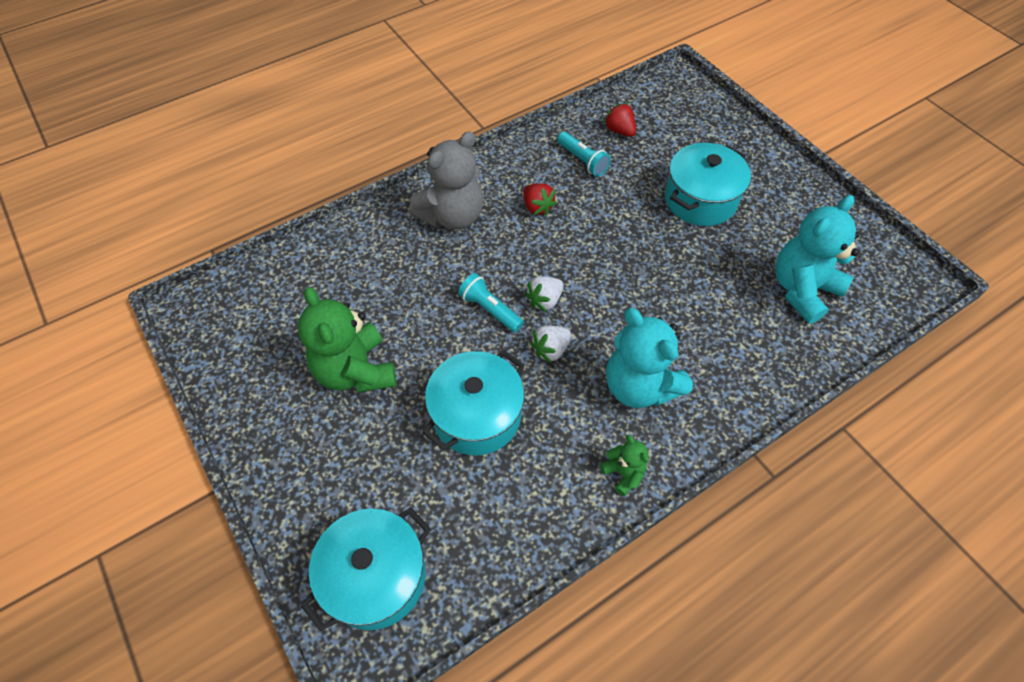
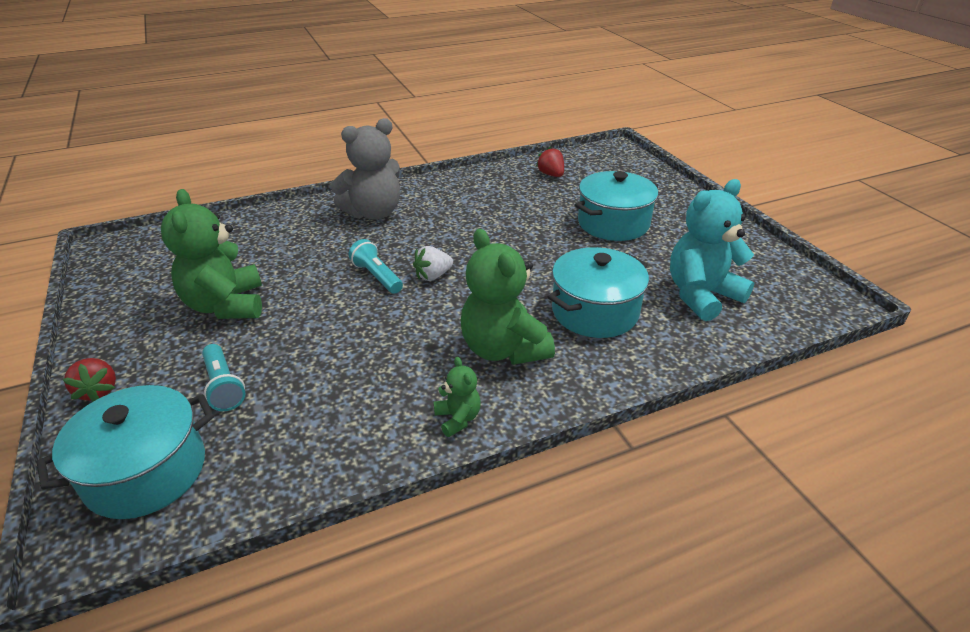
camera: 10 degrees right, 20 degrees down
(476, 415) = (324, 352): turquoise pot -> turquoise pot (595, 311)
(537, 207) = (454, 214): red strawberry -> red strawberry (98, 391)
(550, 349) = (423, 311): white strawberry -> none
(583, 161) = (509, 190): turquoise flashlight -> turquoise flashlight (224, 386)
(639, 386) = (503, 349): turquoise teddy bear -> green teddy bear

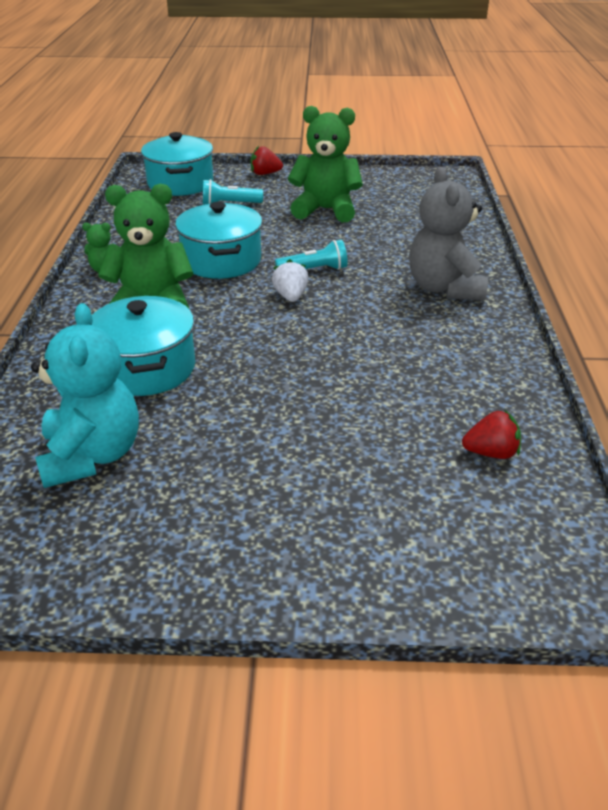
camera: 115 degrees right, 0 degrees up
(613, 223) = (301, 455): turquoise pot -> turquoise pot (221, 261)

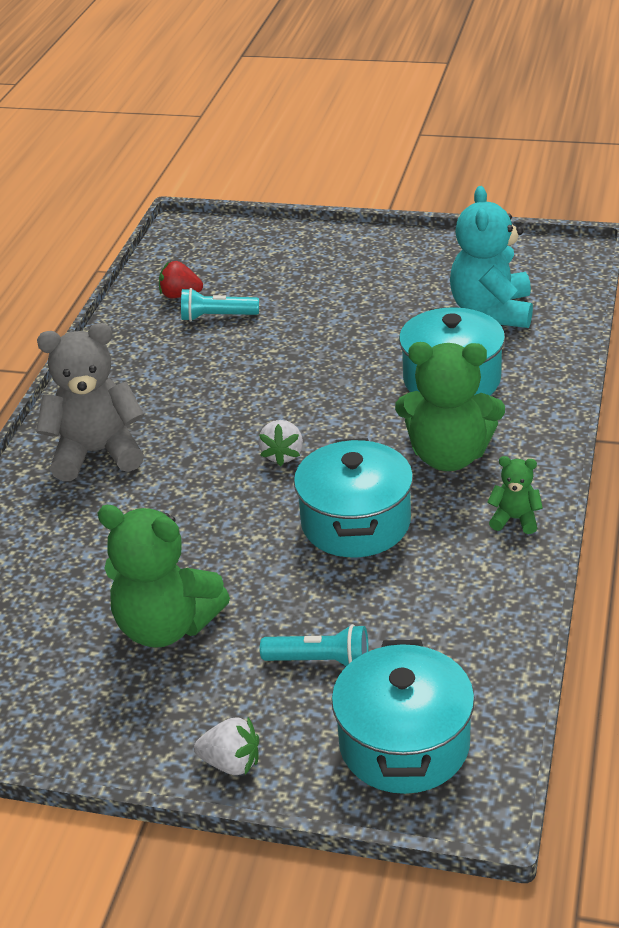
camera: 165 degrees left, 0 degrees up
(265, 174) = (231, 763): red strawberry -> white strawberry
(314, 270) = (238, 494): turquoise flashlight -> turquoise flashlight (217, 317)
(444, 288) = (97, 453): grey teddy bear -> grey teddy bear turned 105 degrees counterclockwise

